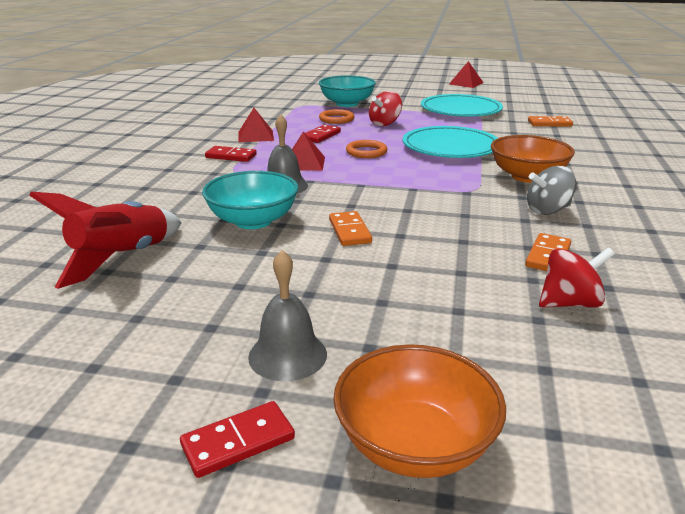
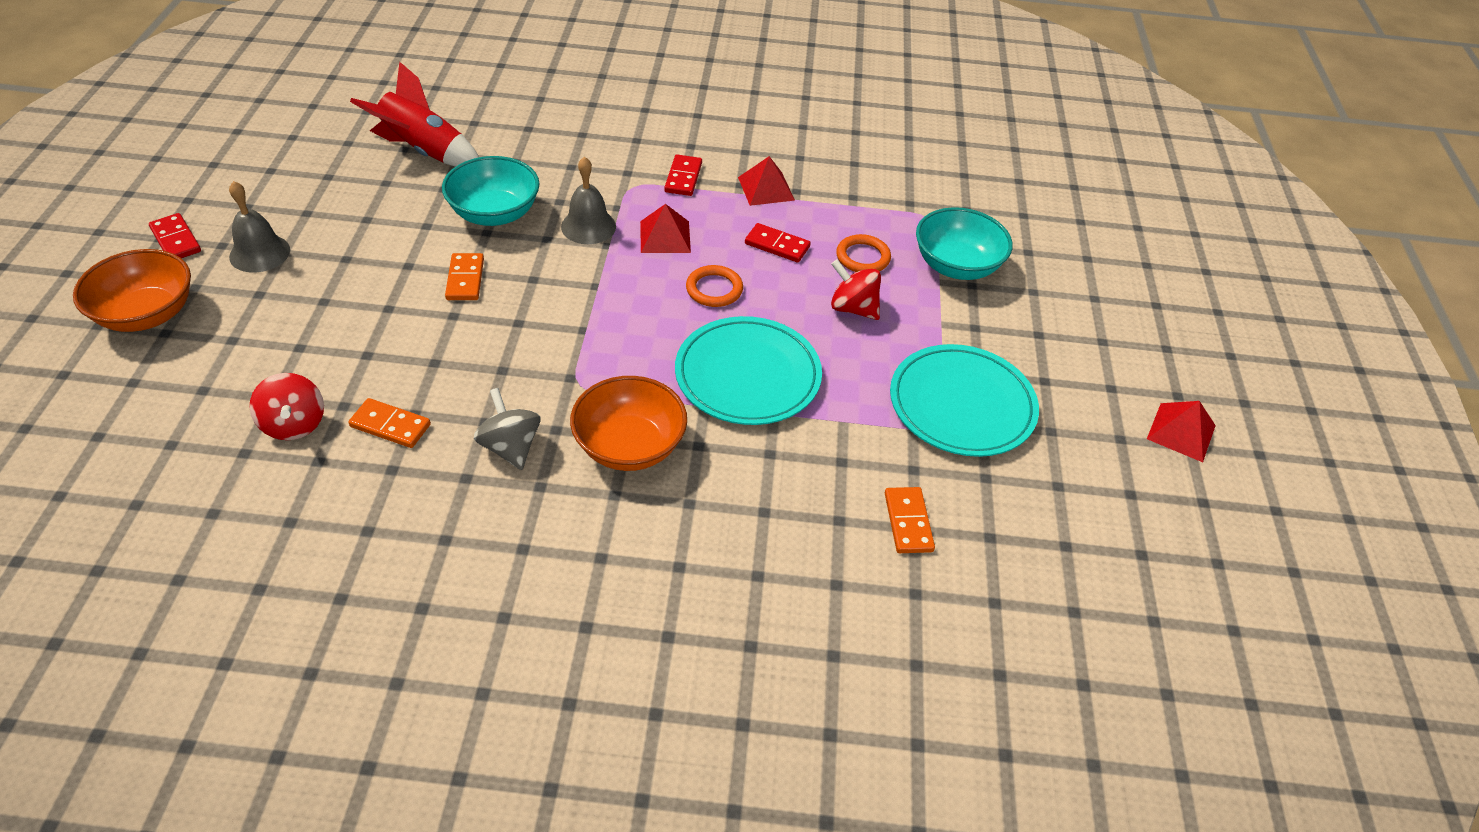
camera: 80 degrees right, 20 degrees up
(350, 231) = (465, 279): orange domino -> orange domino turned 75 degrees counterclockwise

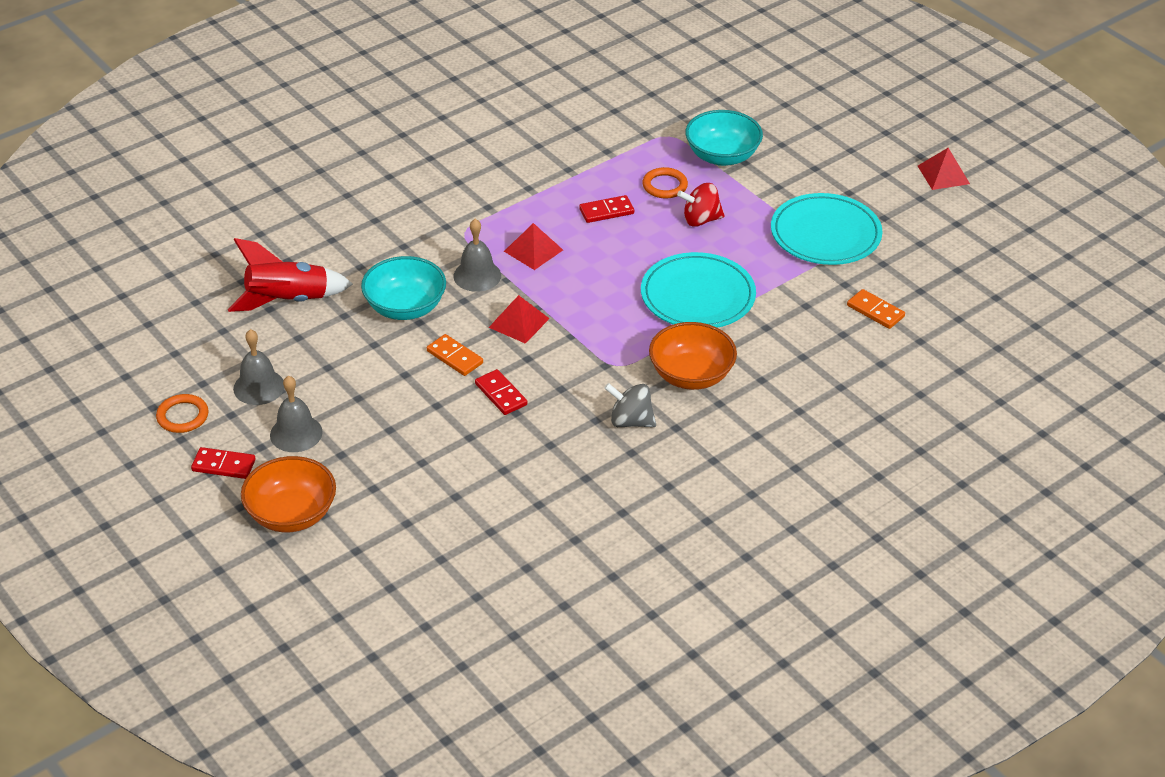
camera: 40 degrees left, 5 degrees down
(294, 424) = (493, 498): red spinning top -> none
(298, 199) = (259, 387): none -> grey bell
(390, 426) = (548, 459): orange domino -> none
(683, 178) = (487, 206): red domino -> red domino (500, 394)
(714, 289) = (609, 262): orange ring -> orange ring (182, 416)
(766, 188) = (548, 179): red pyramid -> red pyramid (519, 322)

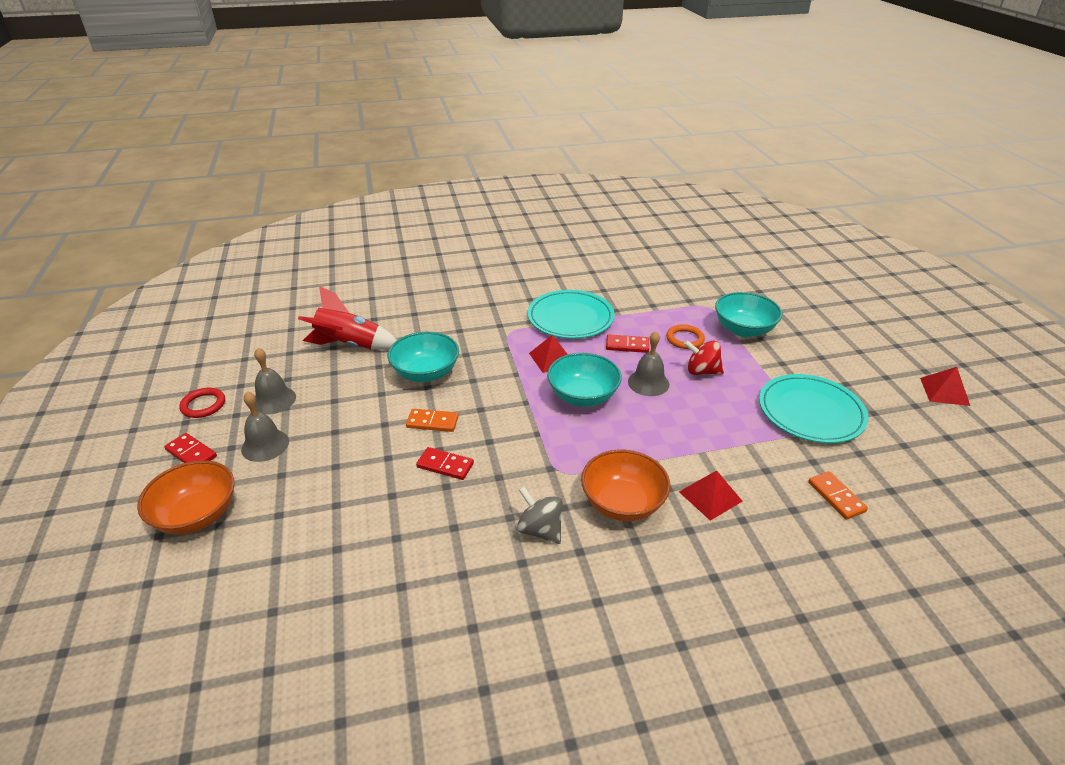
camera: 25 degrees right, 5 degrees down
(182, 416) = (203, 405): orange ring -> red ring
(455, 357) = (432, 422): orange domino -> orange domino turned 60 degrees counterclockwise
(477, 275) = (496, 365): grey bell -> grey bell (648, 383)
(500, 394) = (445, 465): red domino -> red domino turned 60 degrees counterclockwise
(519, 322) = (502, 410): red pyramid -> red pyramid (710, 496)
(593, 283) = (583, 396): none -> turquoise bowl
(697, 296) = (667, 432): turquoise plate -> turquoise plate (570, 318)

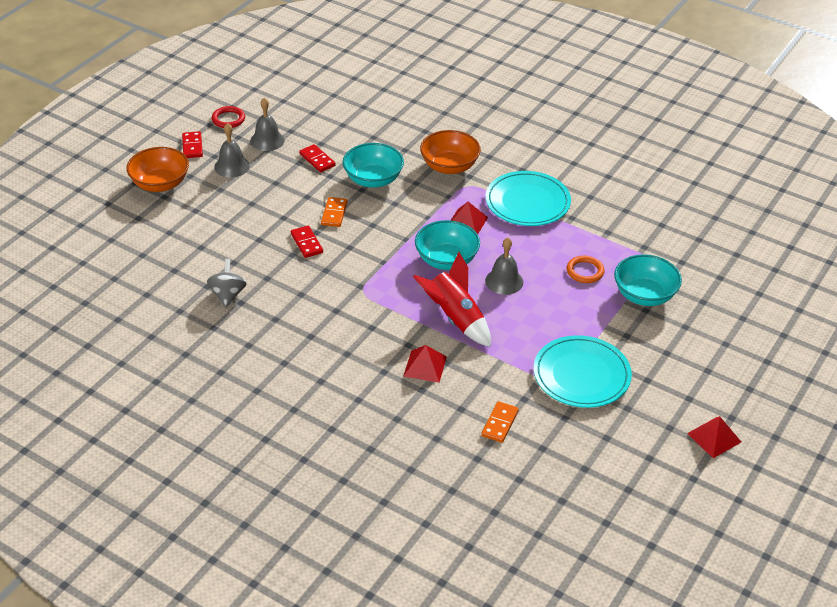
camera: 45 degrees right, 5 degrees up
(349, 345) = (353, 129): red rocket -> red rocket (455, 318)
(432, 422) = (334, 213): orange domino -> orange domino turned 45 degrees clockwise
(540, 530) = (306, 311): grey spinning top -> grey spinning top (228, 295)
(622, 503) = (370, 332): orange bowl -> orange bowl (449, 166)
(627, 345) = (534, 248): red domino -> red domino (317, 160)
(702, 371) = (555, 300): red spinning top -> none

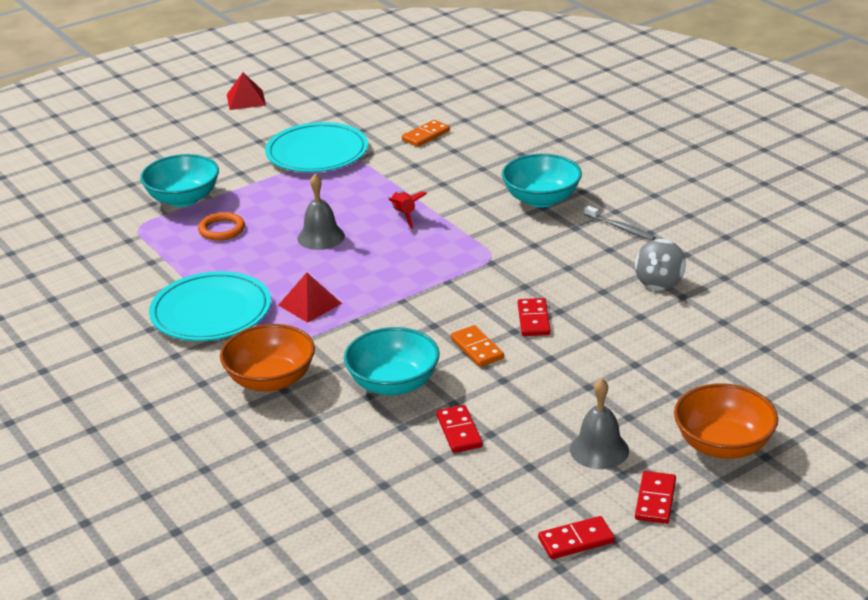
camera: 155 degrees left, 10 degrees down
(228, 119) = (576, 540): red ring -> red domino
(267, 140) = (523, 483): grey bell -> none
(274, 343) = (620, 228): none -> grey toothbrush
(334, 213) = (477, 348): orange domino -> orange domino turned 60 degrees counterclockwise
(425, 366) = (466, 184): red pyramid -> none
(446, 260) = (369, 269): turquoise bowl -> turquoise bowl (541, 199)
(455, 318) = (404, 215): red rocket -> red rocket, size x0.55

